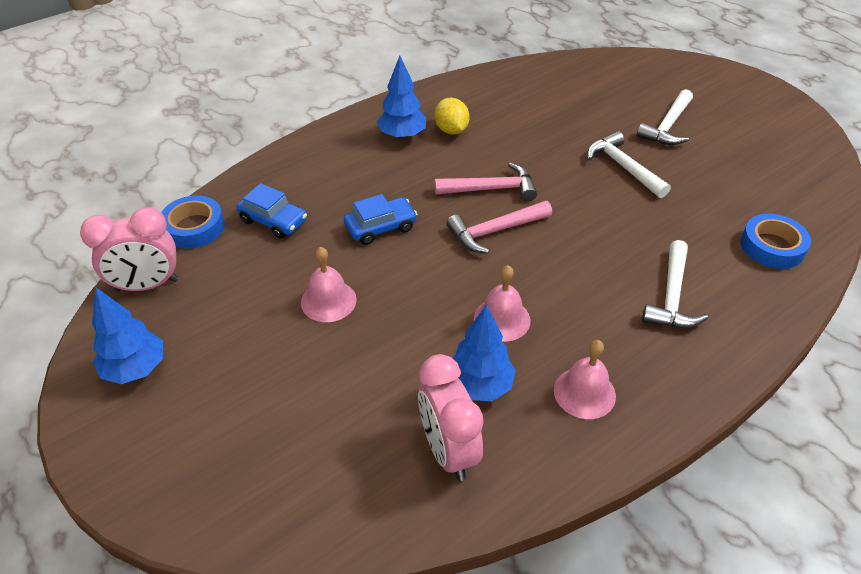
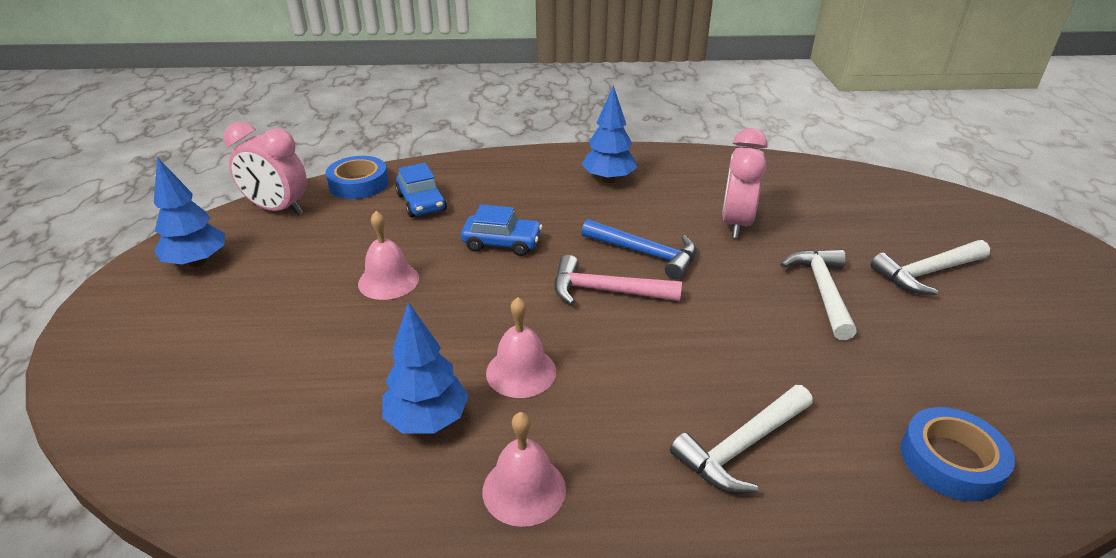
camera: 35 degrees right, 10 degrees down
(448, 450) = (330, 462): pink clock -> pink clock (736, 224)
(451, 130) = (661, 191): yellow lemon -> none
(491, 189) = (645, 253): pink hammer -> blue hammer

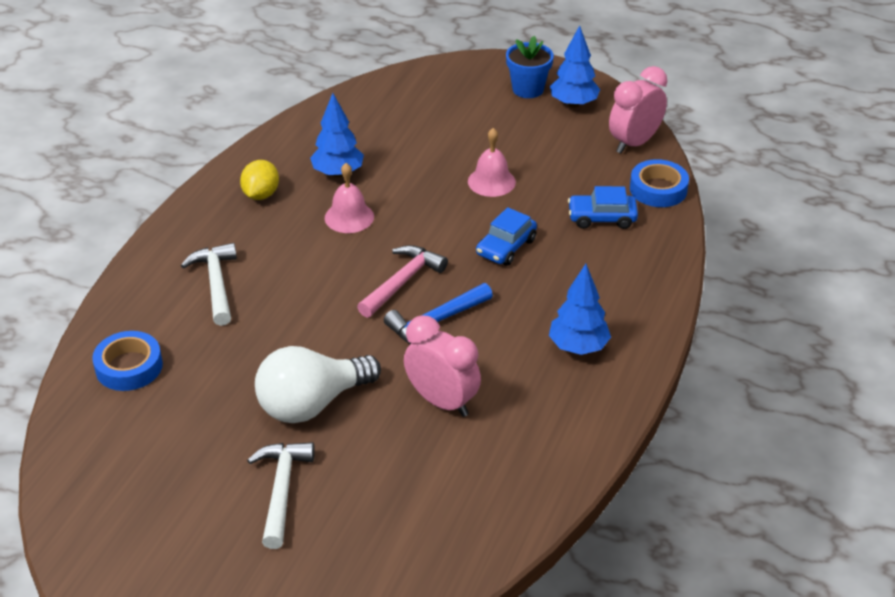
camera: 115 degrees right, 5 degrees up
(161, 304) = (528, 89): none -> blue flower pot
(524, 489) = (261, 195): pink bell -> yellow lemon
(822, 291) = (312, 404): white hammer -> white light bulb

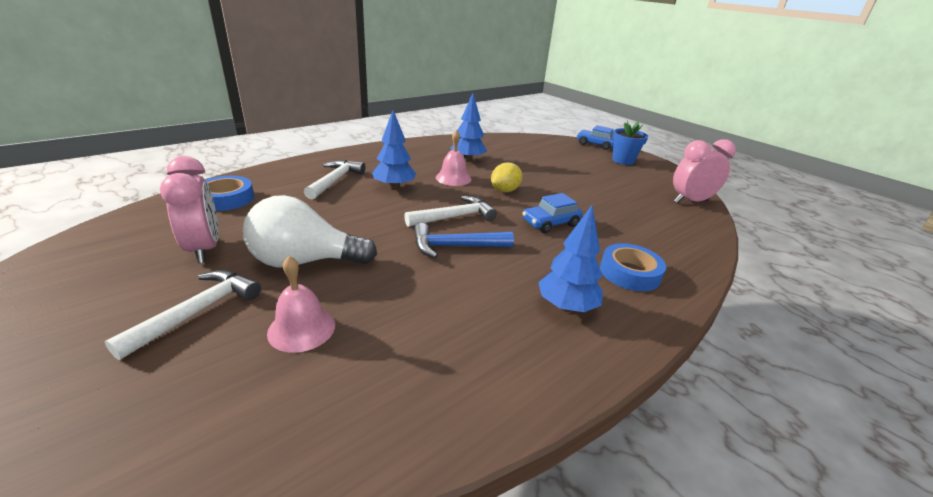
camera: 25 degrees right, 10 degrees down
(261, 195) = (412, 155): yellow lemon -> yellow lemon (504, 191)
(402, 282) = (454, 217): pink hammer -> white hammer
(442, 402) = (405, 300): pink clock -> pink clock (204, 249)
(491, 181) = (566, 190): pink bell -> pink bell (301, 328)
(573, 104) = (652, 173): blue tree -> blue tree (394, 187)
(602, 218) = (642, 231): blue car -> blue car (595, 144)
(658, 189) = (700, 229): blue tape -> blue tape (630, 273)

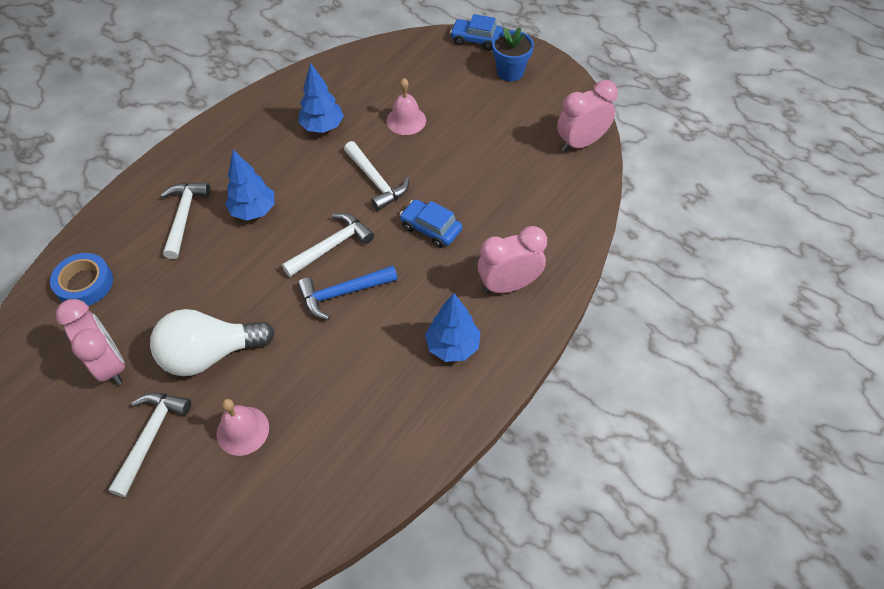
camera: 10 degrees left, 25 degrees up
(453, 178) = (314, 172): pink bell -> pink bell (406, 120)
(504, 191) = (376, 181): yellow lemon -> white hammer
(550, 223) = (431, 228): blue car -> blue car turned 75 degrees clockwise
(630, 273) = (508, 285): blue tape -> pink clock

